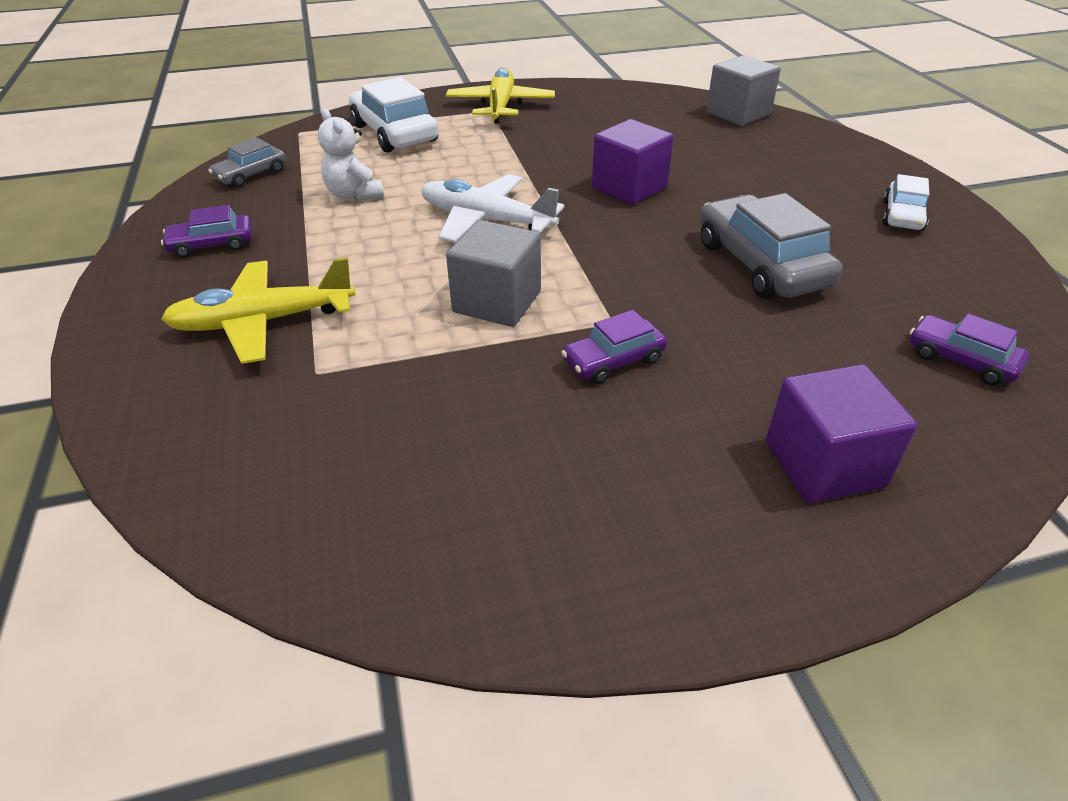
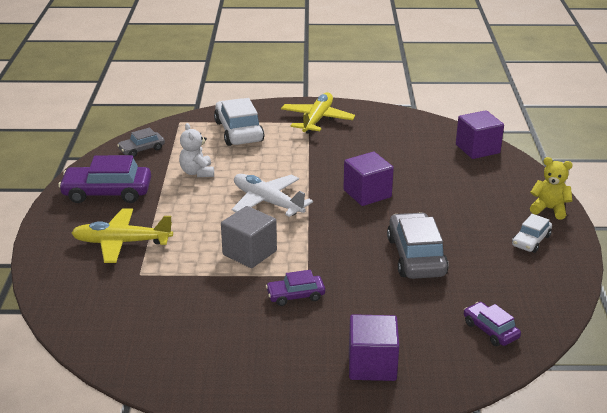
camera: 15 degrees right, 10 degrees down
(212, 245) = (107, 193): purple car -> purple car, size x1.80
(738, 114) = (477, 149): grey cube -> purple cube
(890, 172) = (549, 209): none -> yellow teddy bear

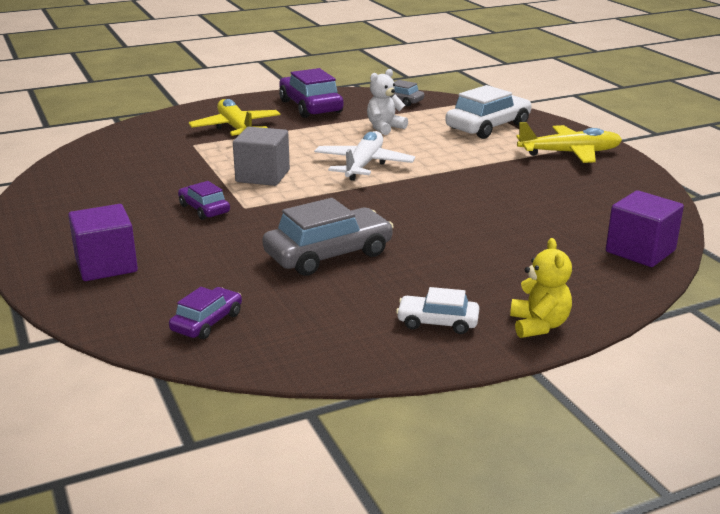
camera: 65 degrees right, 5 degrees down
(367, 194) = (437, 206): purple cube -> none

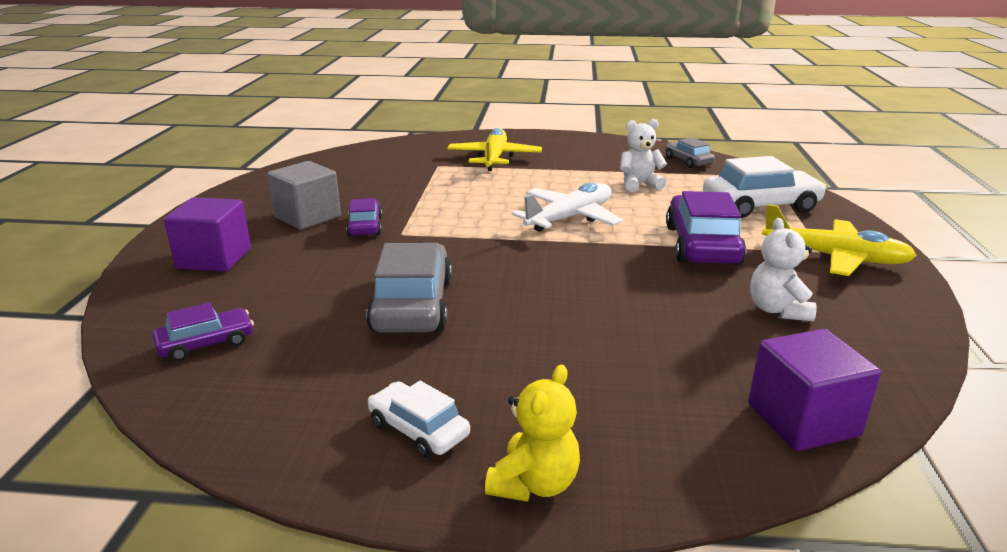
camera: 30 degrees right, 0 degrees up
(263, 176) = (458, 207): grey cube -> grey cube (307, 217)
(310, 107) = (589, 151): purple car -> purple car (701, 245)
(328, 254) = (412, 305): grey car -> grey car turned 90 degrees counterclockwise
(569, 195) = (777, 310): none -> white teddy bear

